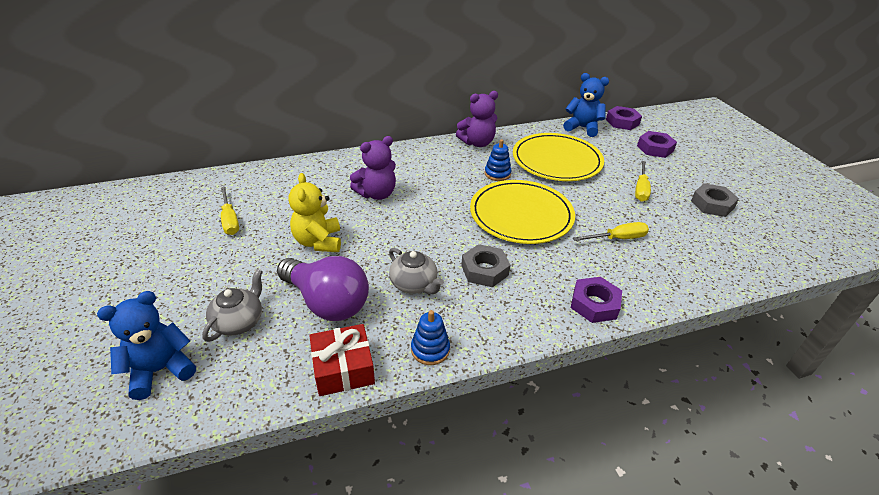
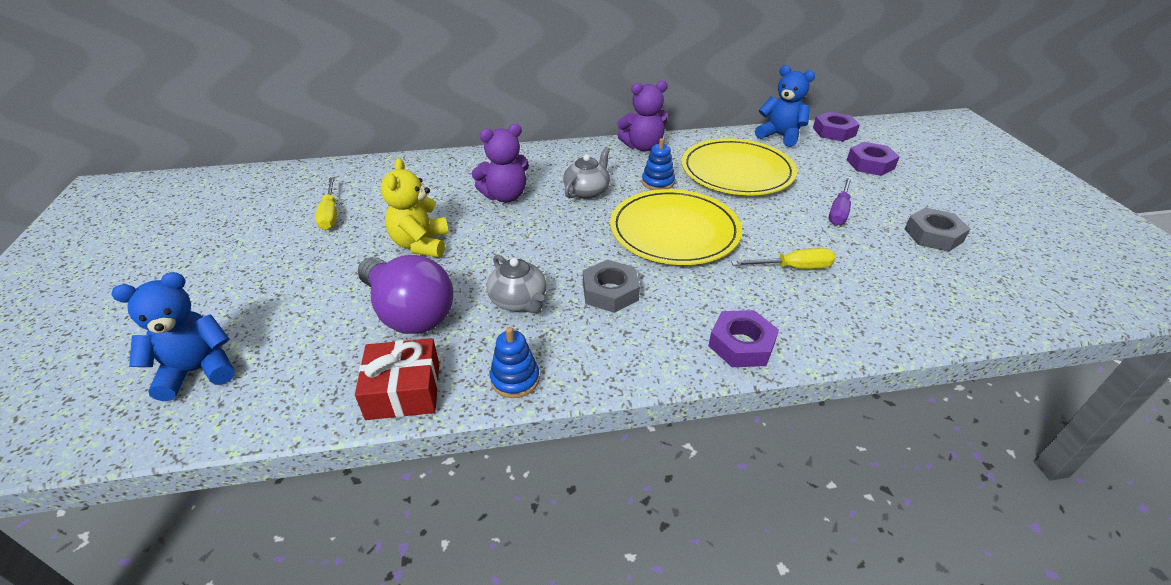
camera: 10 degrees right, 0 degrees up
(239, 321) = (302, 325): grey teapot -> grey teapot (587, 191)
(641, 189) = (839, 211): yellow screwdriver -> purple screwdriver

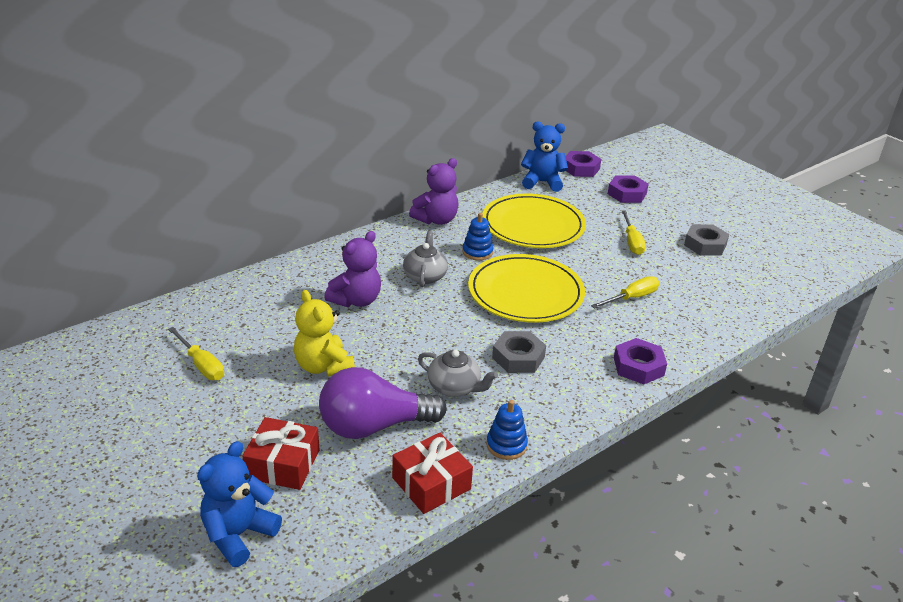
camera: 30 degrees left, 5 degrees down
(299, 320) = (283, 464): none -> red gift
(409, 313) = (374, 426): purple light bulb -> purple light bulb turned 150 degrees clockwise
(839, 211) = (632, 242): purple screwdriver -> yellow screwdriver

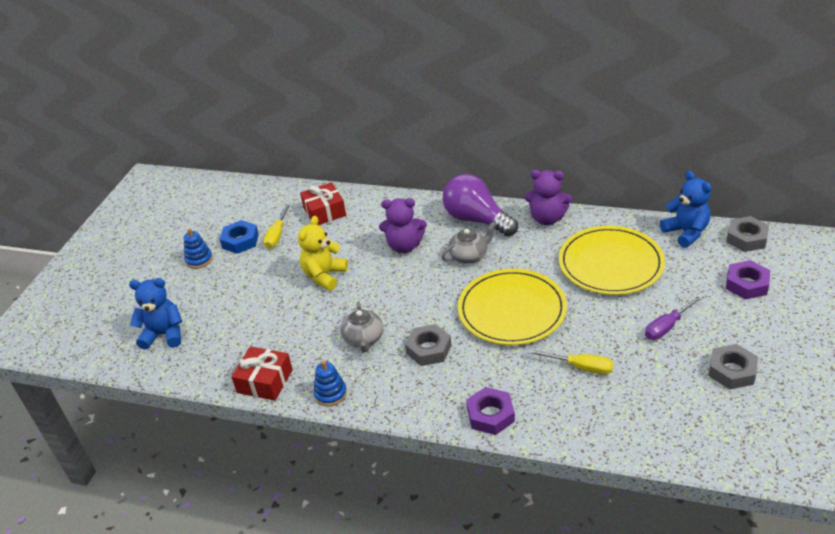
camera: 60 degrees right, 5 degrees up
(165, 396) = (240, 241): none -> blue nut
(283, 464) = (228, 315): red gift -> red gift (324, 212)
(374, 426) = (292, 328): purple light bulb -> purple light bulb (476, 220)
(477, 252) = (532, 260): blue stacking toy -> blue stacking toy (199, 260)
(580, 168) = (746, 238): purple nut -> grey nut
(632, 242) = (667, 326): yellow screwdriver -> purple screwdriver

